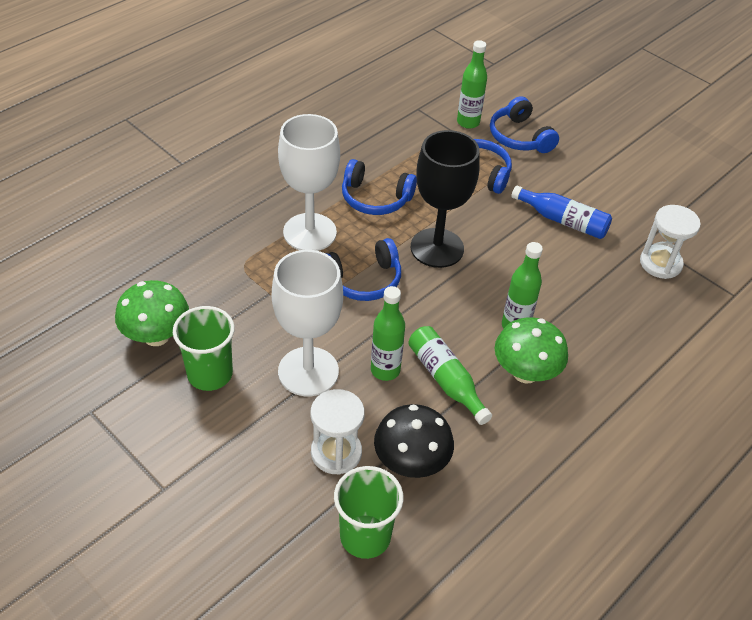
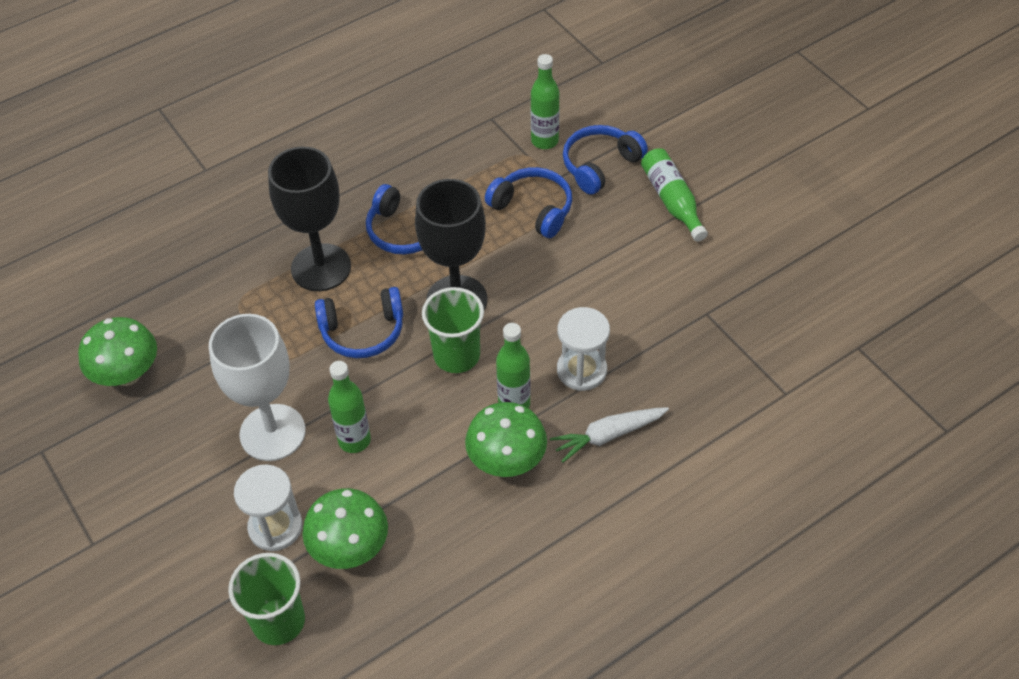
camera: 15 degrees right, 5 degrees up
(210, 374) = (170, 424): green cup -> green cup (456, 355)
(309, 232) = (321, 267): white goblet -> black goblet
(411, 462) = (350, 548): black mushroom -> green mushroom
(446, 380) = (416, 459): green bottle -> green bottle (672, 201)
(519, 137) = (600, 165): blue headphones -> blue headphones turned 60 degrees clockwise
(563, 220) = (614, 279): blue bottle -> none
(603, 343) = (608, 435): none -> white carrot
(660, 263) = (711, 344): white hourglass -> white hourglass (581, 370)

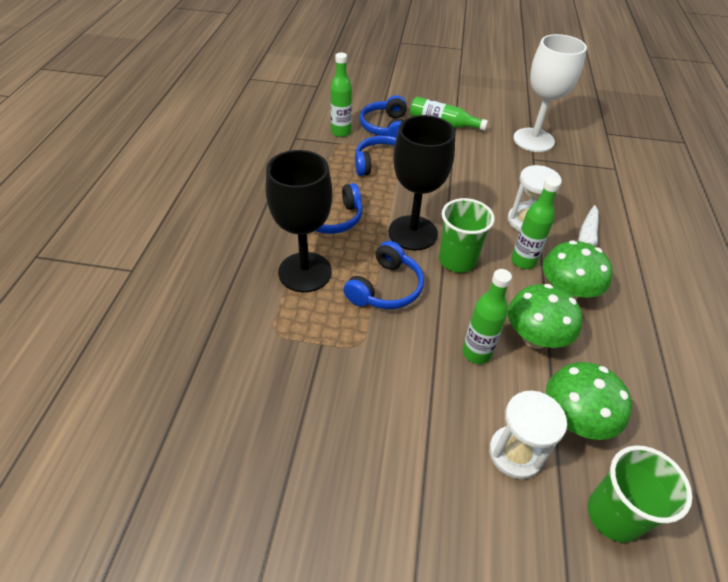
camera: 50 degrees left, 5 degrees down
(127, 374) = (255, 451): green mushroom -> green mushroom (534, 338)
(272, 432) = (421, 394): white goblet -> white goblet (533, 140)

